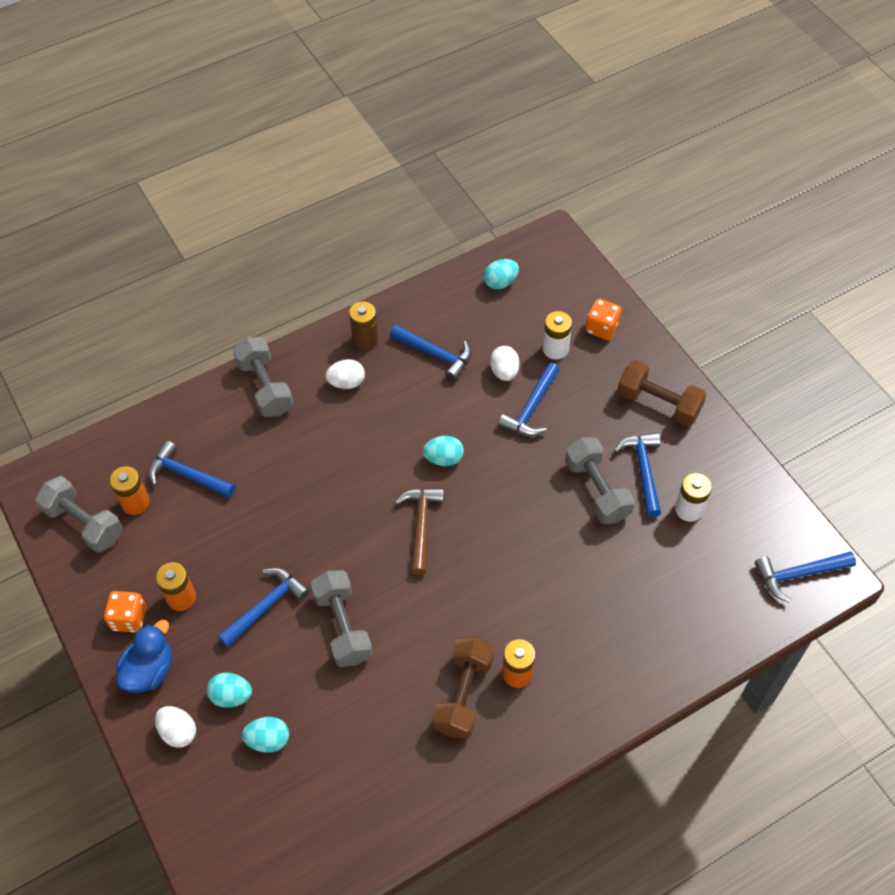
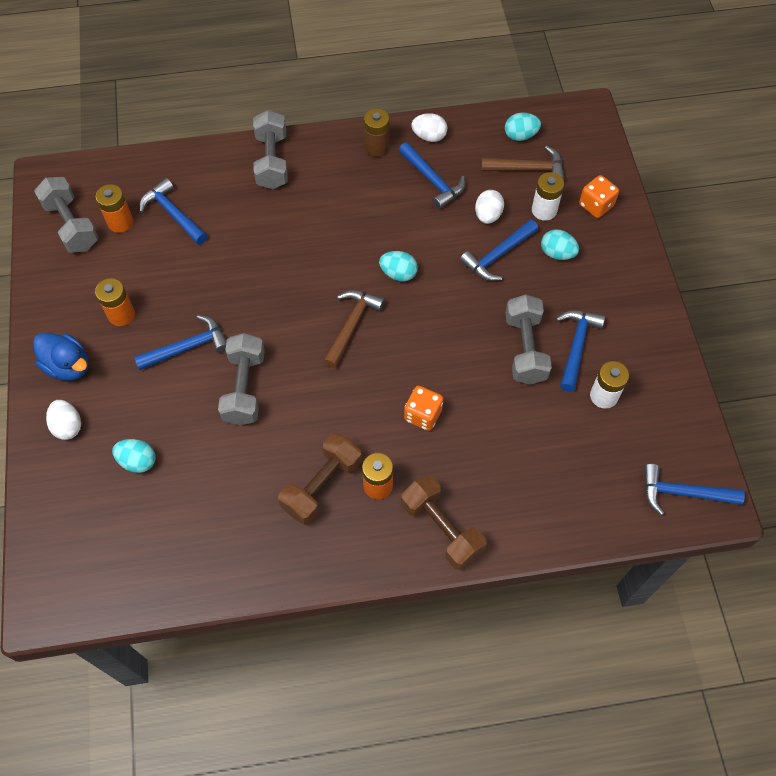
camera: 20 degrees right, 5 degrees up
(129, 618) = (71, 317): orange dice -> orange dice (423, 415)
(150, 670) = (68, 366): blue duck -> blue duck turned 75 degrees clockwise
(231, 696) = (124, 412): turquoise egg -> turquoise egg (557, 253)
(347, 382) = (343, 180): white egg -> white egg (429, 136)
(522, 313) = (527, 169): none -> brown hammer
(658, 403) = (618, 290): brown dumbbell -> brown dumbbell (441, 528)

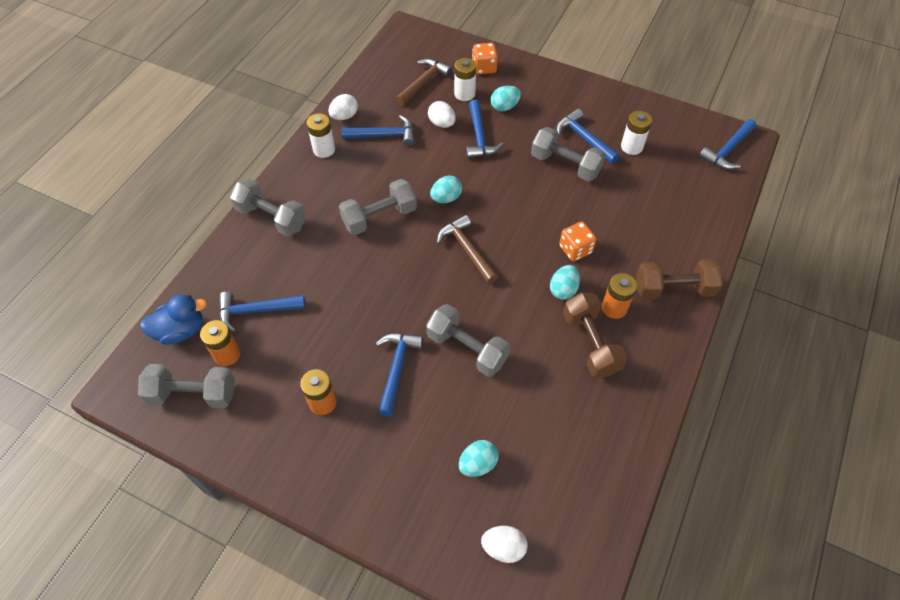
camera: 55 degrees left, 5 degrees down
(68, 366) = (340, 472): blue duck -> blue duck (181, 330)
(68, 426) = (401, 504): white egg -> white egg (503, 547)
(335, 237) = (379, 217): none -> grey dumbbell
(377, 147) = (324, 149): brown battery -> white battery
(520, 136) = (392, 71): turquoise egg -> turquoise egg (563, 289)

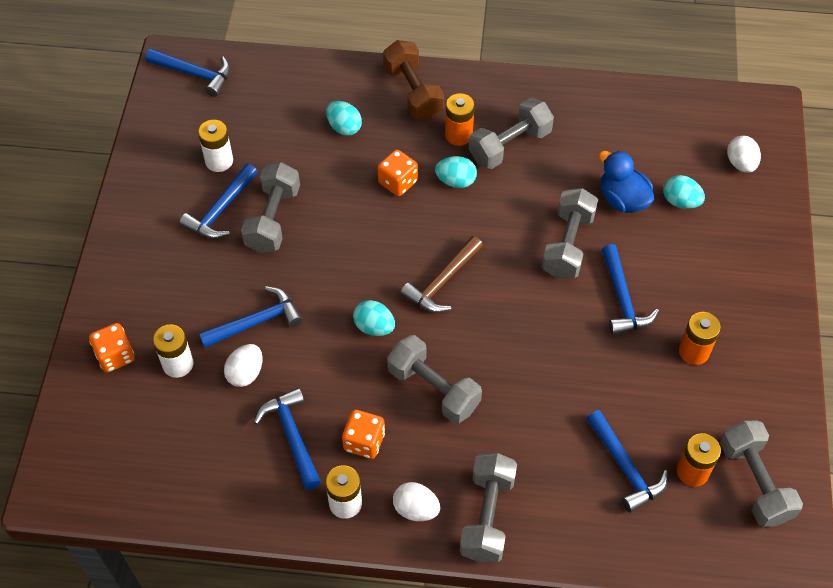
camera: 110 degrees left, 0 degrees up
(181, 330) = (691, 539): blue duck -> blue duck (622, 200)
(344, 116) = (272, 503): white egg -> white egg (416, 509)
(360, 169) = (364, 442): none -> orange dice
(396, 369) = (622, 299): blue hammer -> blue hammer turned 90 degrees counterclockwise
(423, 83) = (170, 424): brown hammer -> none
(504, 107) = (190, 309): turquoise egg -> turquoise egg (344, 127)
(590, 343) = (509, 145): brown dumbbell -> grey dumbbell

